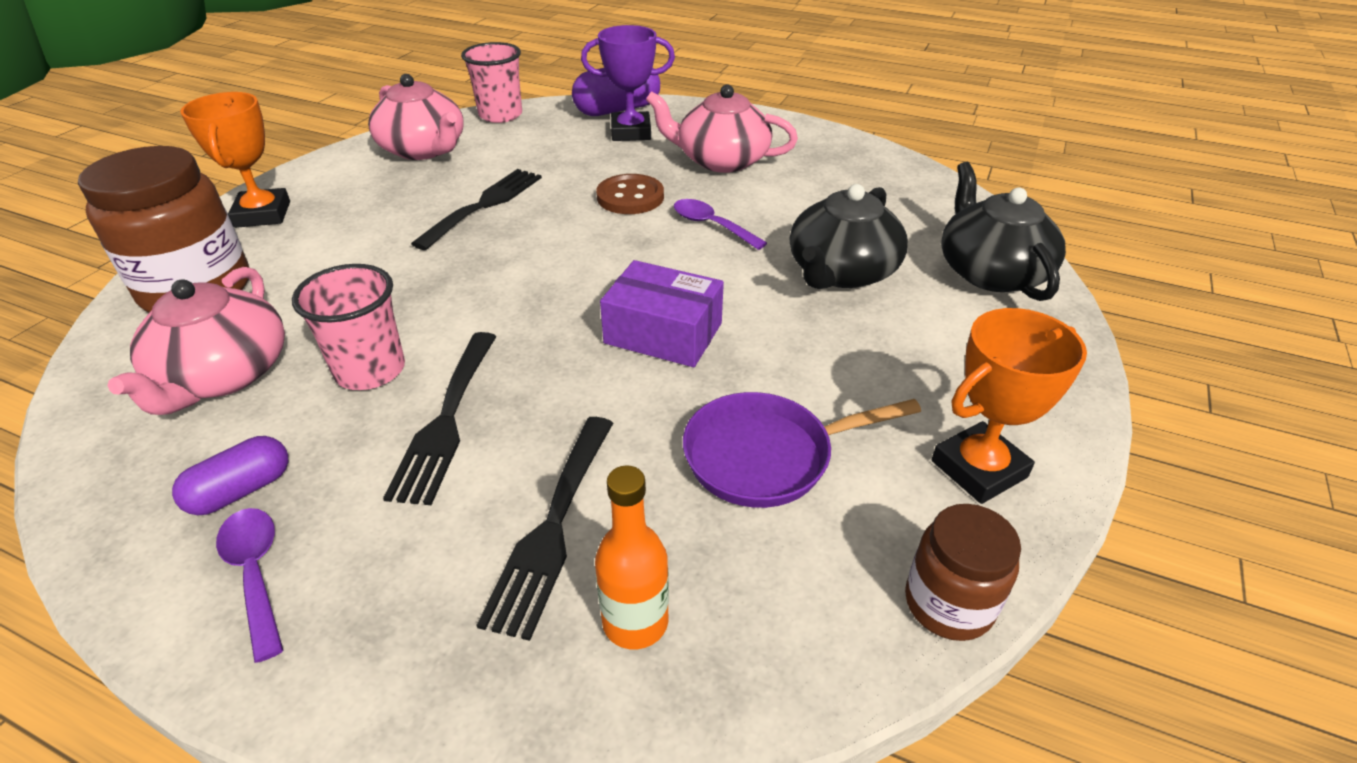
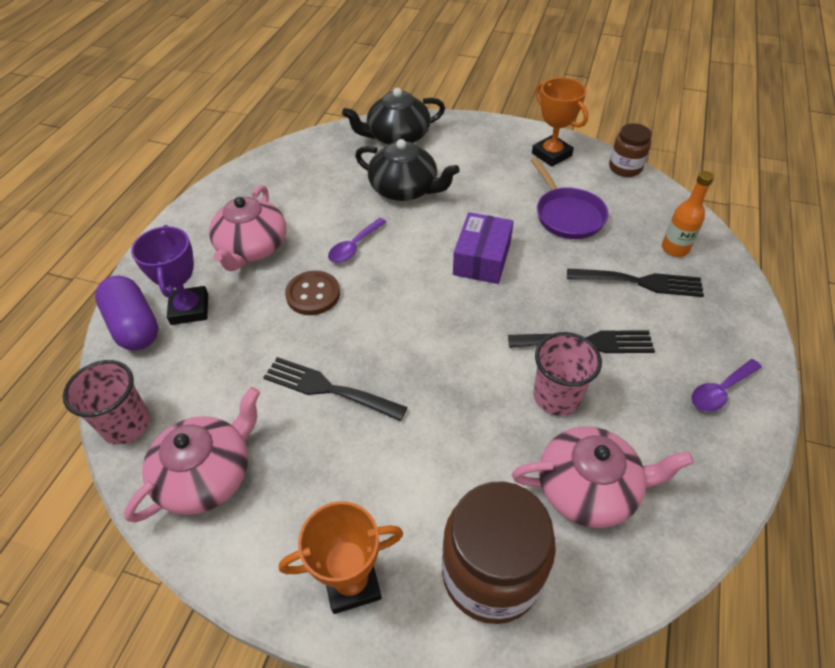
camera: 95 degrees left, 10 degrees up
(241, 490) = (676, 424): purple capsule -> none

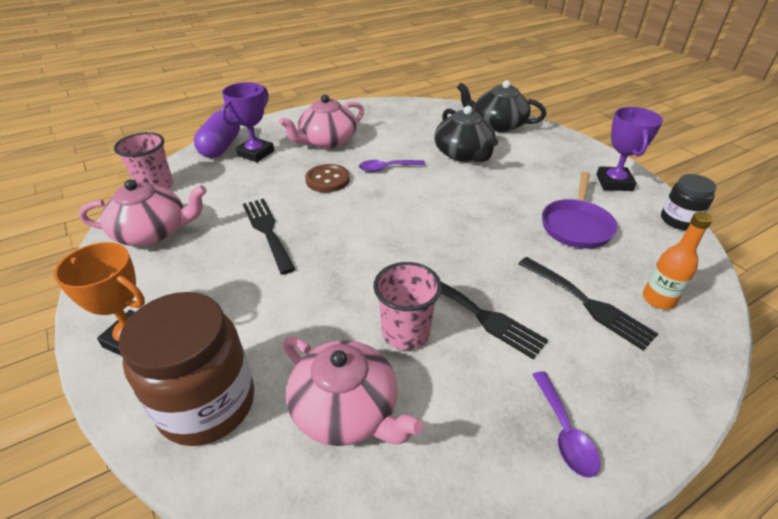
camera: 40 degrees right, 10 degrees down
(482, 259) = (465, 217): purple box -> none
(551, 154) = (614, 183): orange trophy -> purple trophy
(625, 168) = (679, 220): brown jar -> black jar
(720, 391) = (564, 432): purple spoon -> purple spoon turned 105 degrees counterclockwise

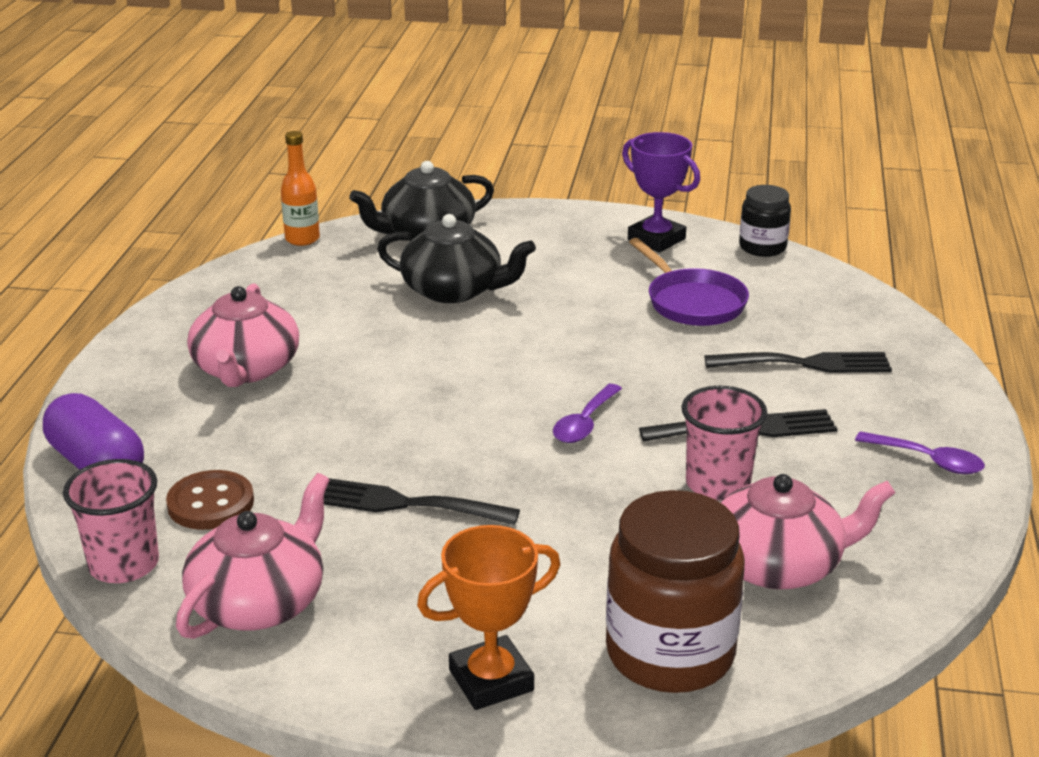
camera: 50 degrees left, 10 degrees down
(256, 153) = (174, 440): purple trophy -> none
(327, 180) = (352, 411): brown button -> brown button (210, 503)
(386, 168) = (397, 357): purple spoon -> purple spoon (584, 423)
(658, 299) = (846, 326): orange bottle -> orange bottle (302, 239)

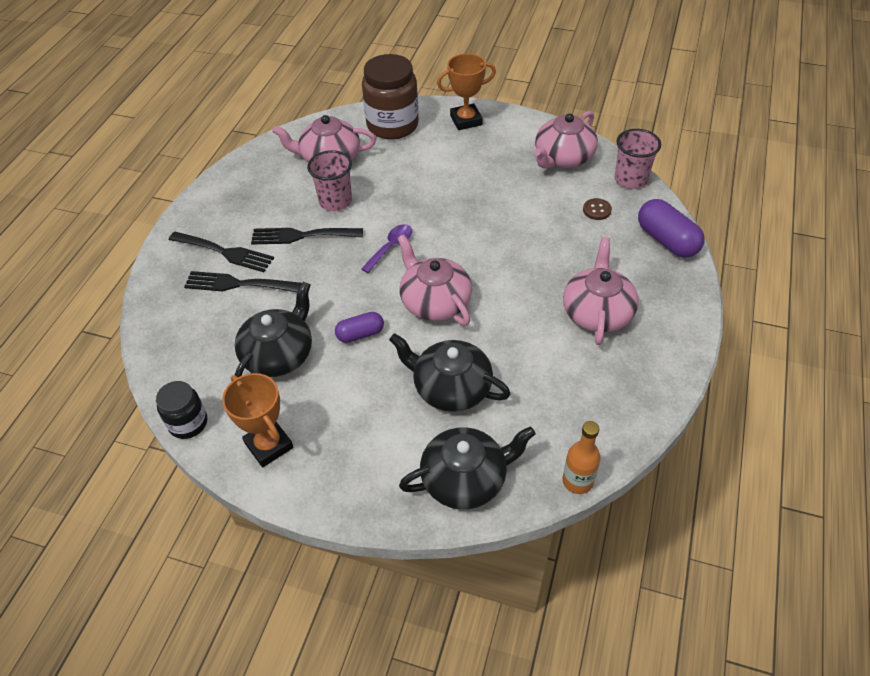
camera: 170 degrees left, 20 degrees up
(210, 503) = (597, 210): brown button -> brown button, size x0.63
(403, 504) = (497, 202): black fork -> black fork (225, 252)
(493, 364) = (435, 301): none -> pink teapot
(590, 326) = (360, 334): none -> purple capsule
(656, 239) = (269, 445): purple trophy -> orange trophy
(692, 302) = (279, 354): purple pan -> black teapot
(928, 460) = (220, 207): purple spoon -> none

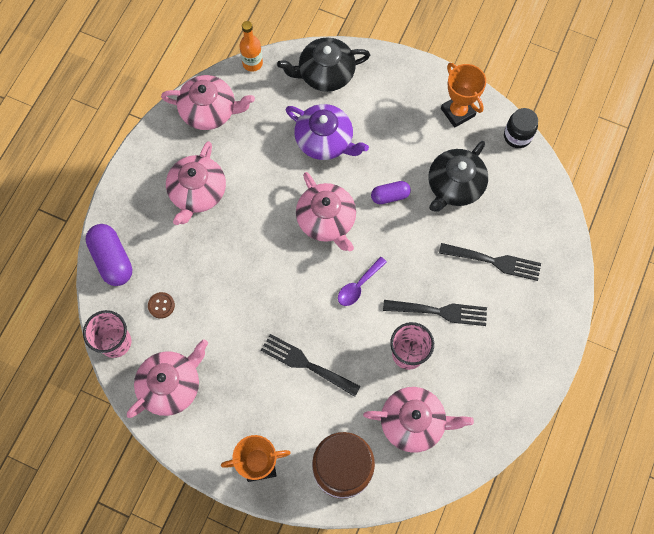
camera: 175 degrees left, 20 degrees up
(225, 252) = (510, 301): black fork -> black fork (306, 364)
(451, 387) = (325, 140): black teapot -> purple teapot
(617, 406) = (209, 110): none -> pink teapot

